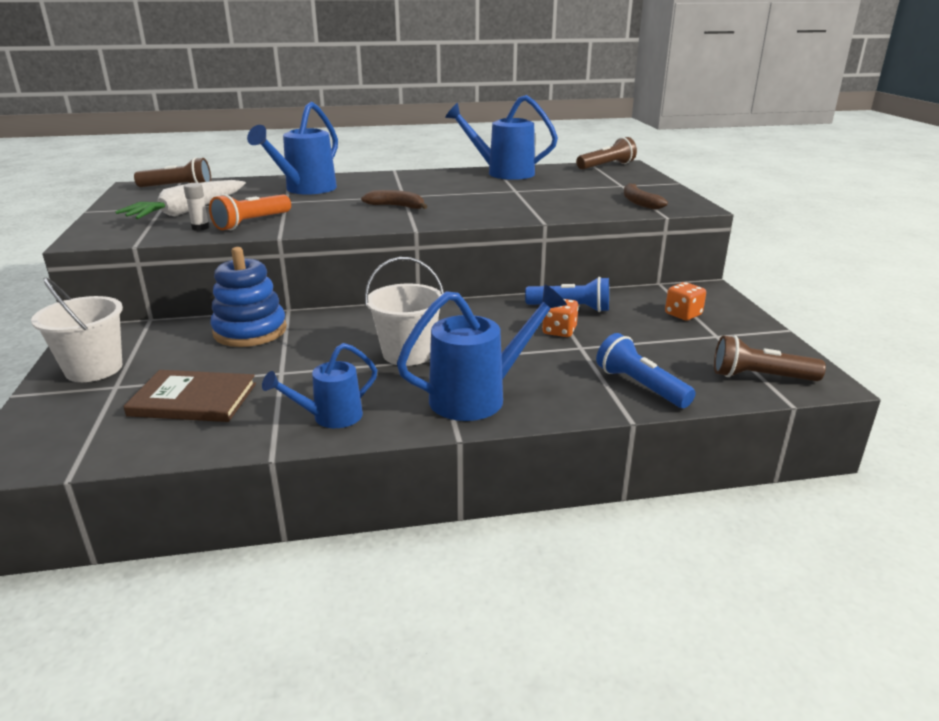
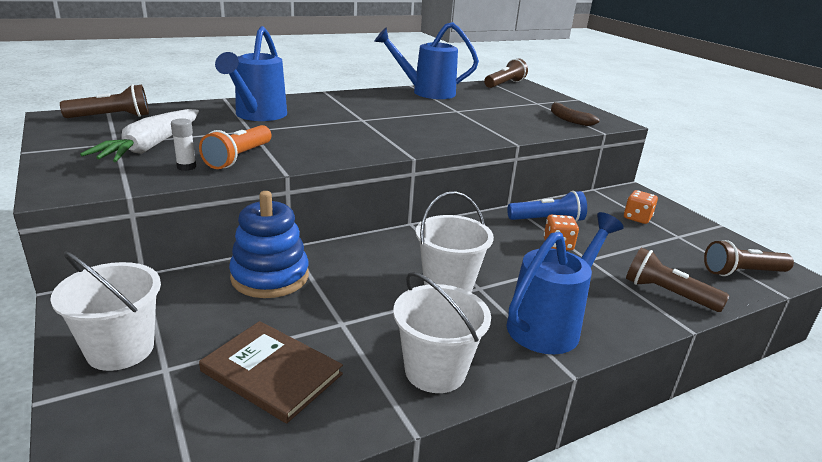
camera: 20 degrees left, 0 degrees up
(193, 399) = (272, 372): brown book -> brown book turned 45 degrees clockwise
(331, 417) = (435, 371): blue watering can -> white bucket
(397, 206) = (368, 132): brown banana -> none
(640, 386) = (667, 293): blue flashlight -> brown flashlight

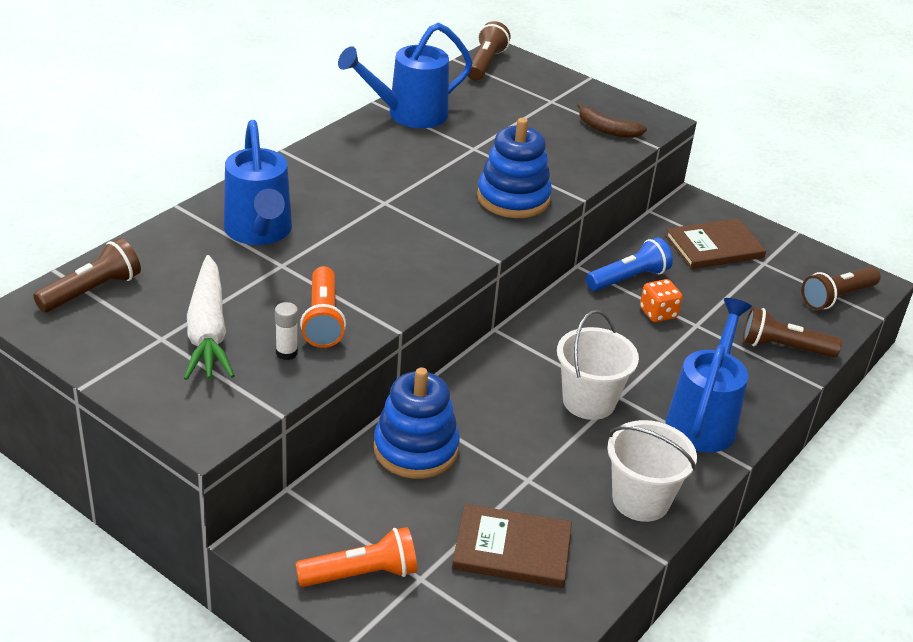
camera: 25 degrees left, 10 degrees up
(120, 349) = (361, 574): white bucket -> orange flashlight
(460, 134) = (513, 198): none -> blue stacking toy
(637, 218) = (714, 247): orange dice -> brown book

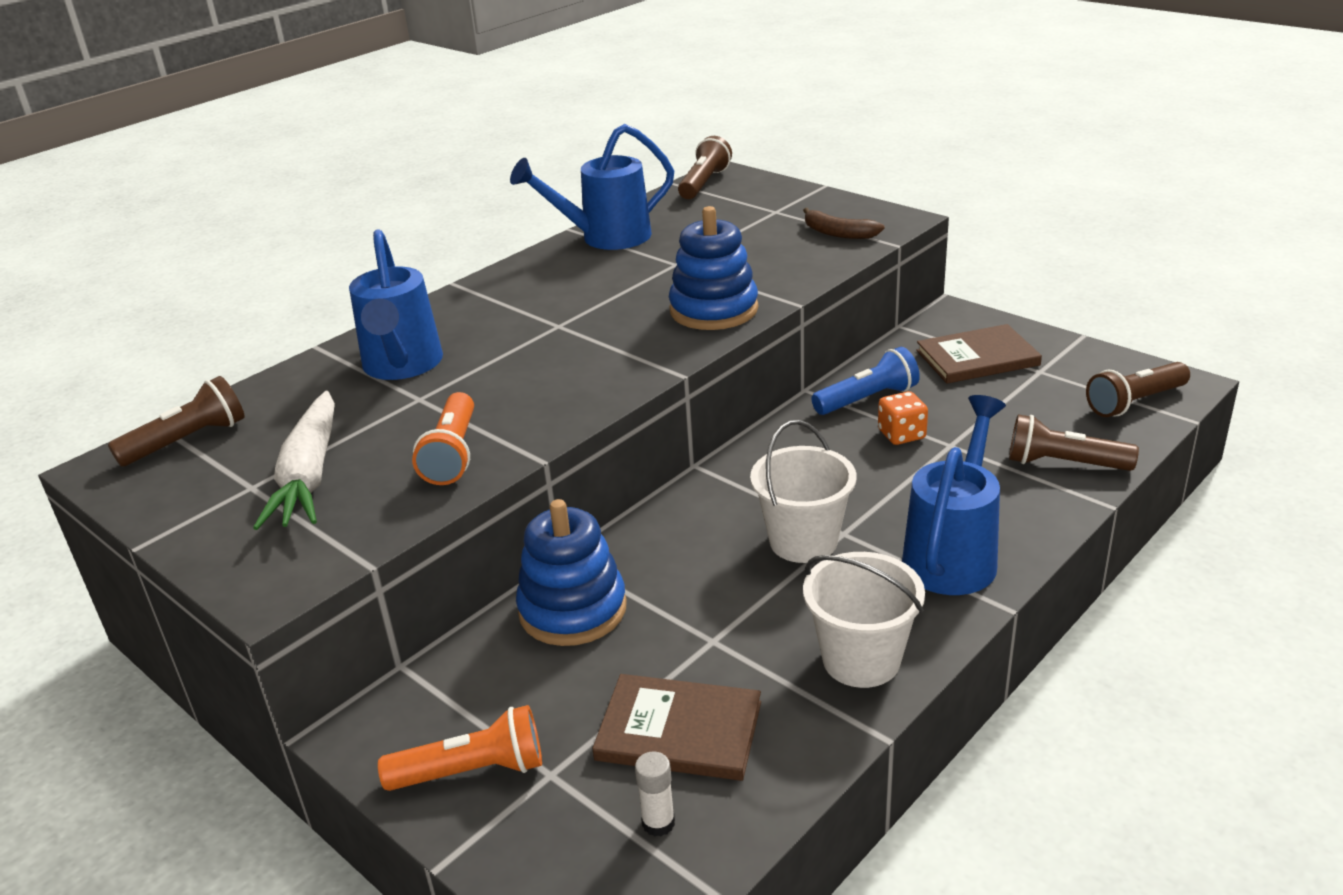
camera: 10 degrees right, 5 degrees down
(286, 353) = (398, 494): white glue stick -> white glue stick (658, 823)

